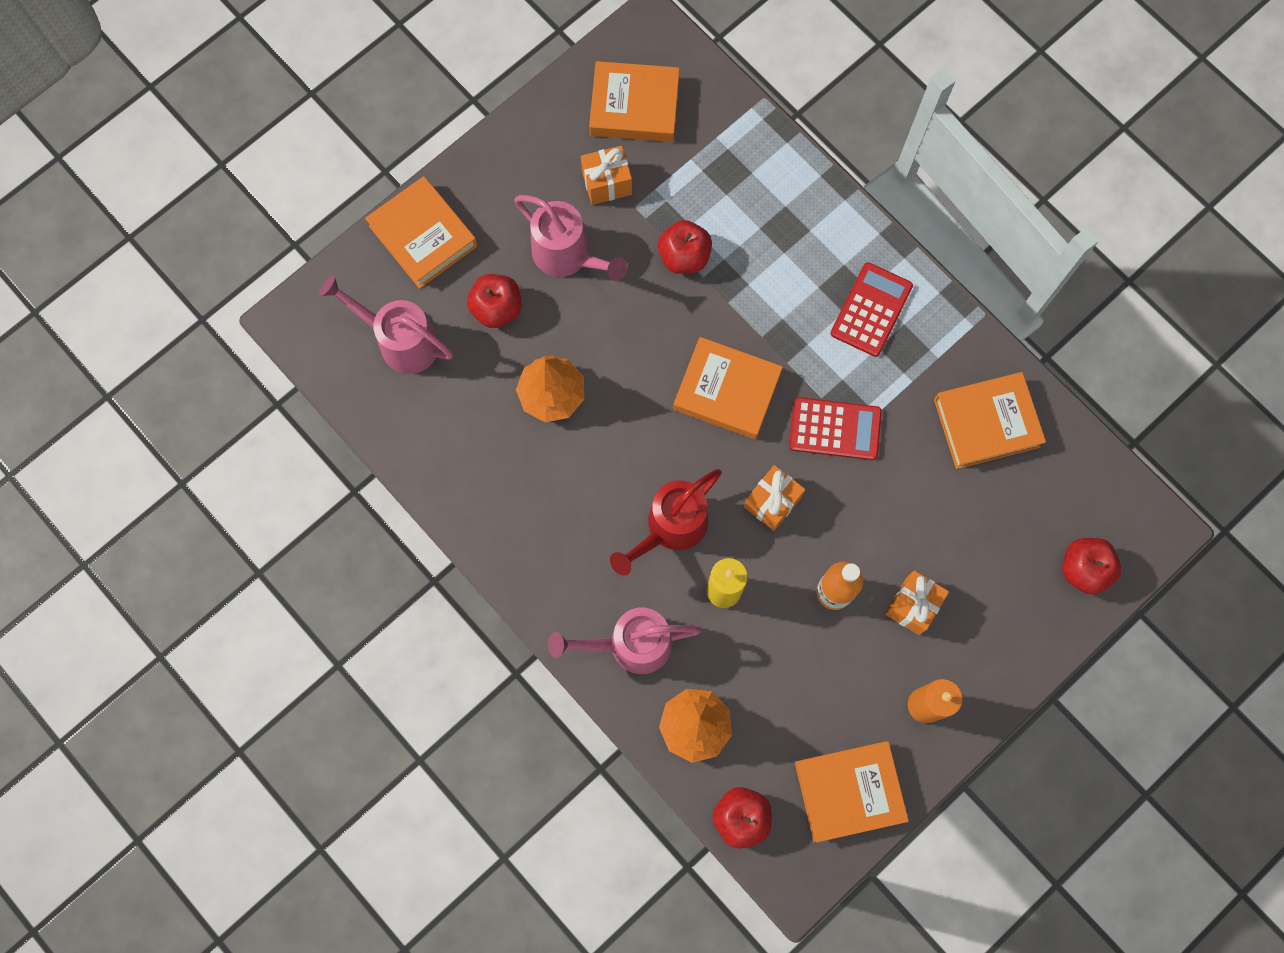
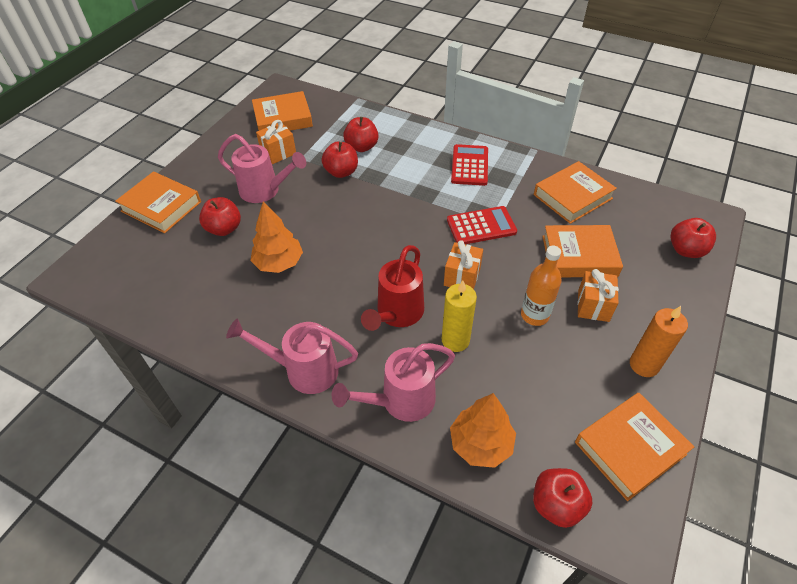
camera: 20 degrees left, 25 degrees down
(401, 341) = (157, 265): pink watering can -> pink watering can (304, 370)
(727, 391) = (400, 227): orange book -> orange book (579, 256)
(731, 214) = (361, 147): none -> red apple

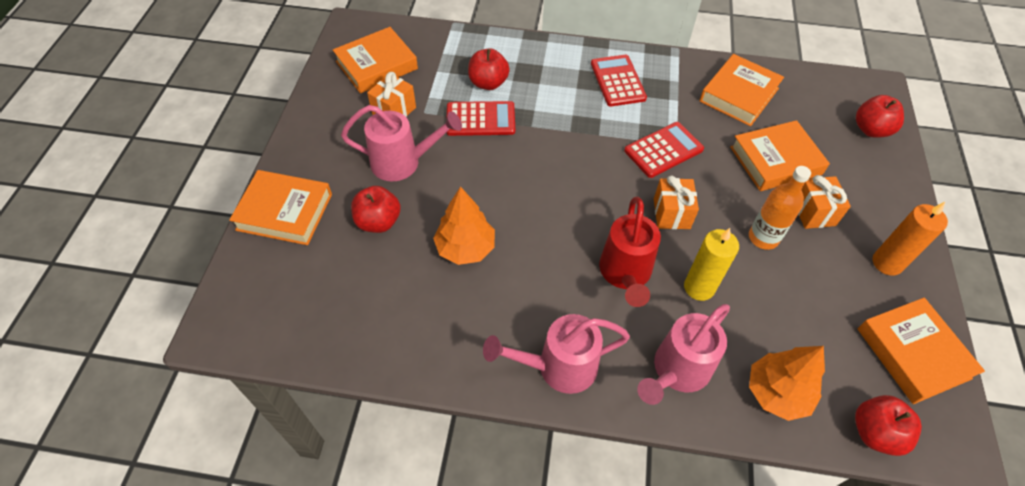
camera: 20 degrees left, 5 degrees up
(341, 172) = (480, 119): red apple -> red calculator
(629, 448) = (913, 353): orange book -> orange book turned 60 degrees counterclockwise

